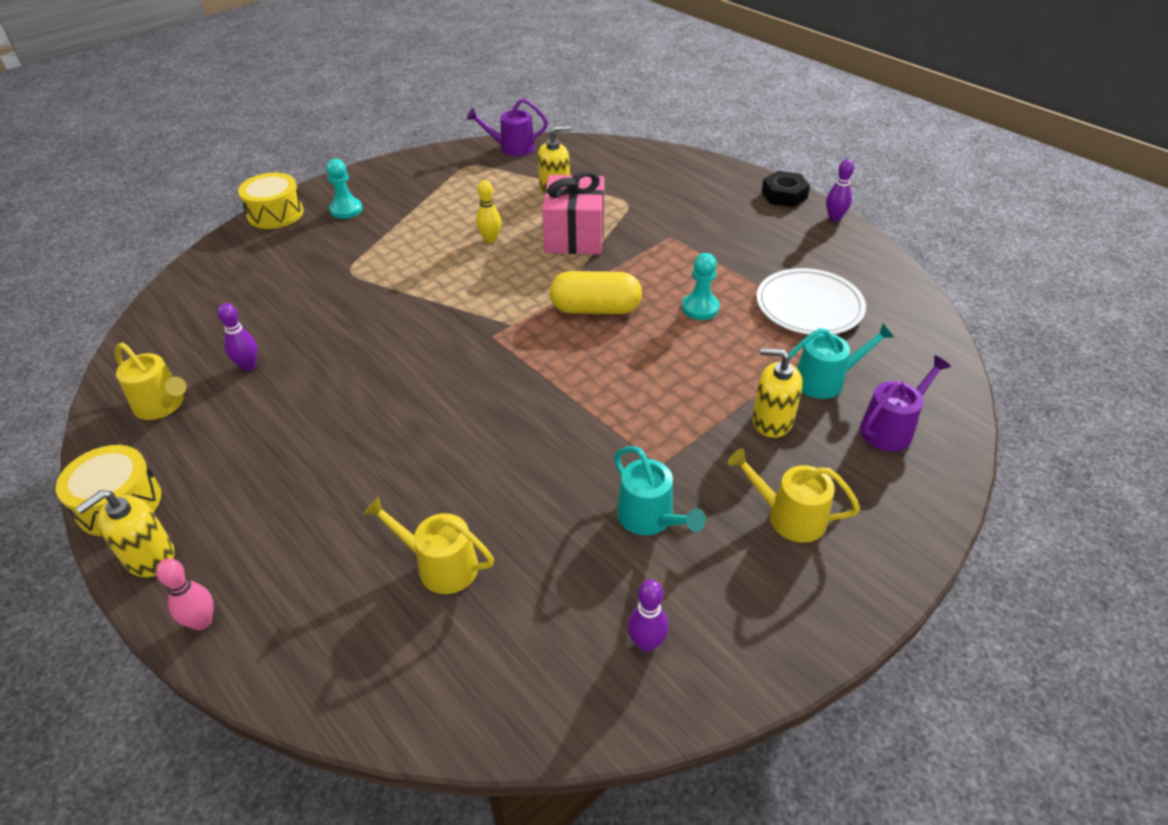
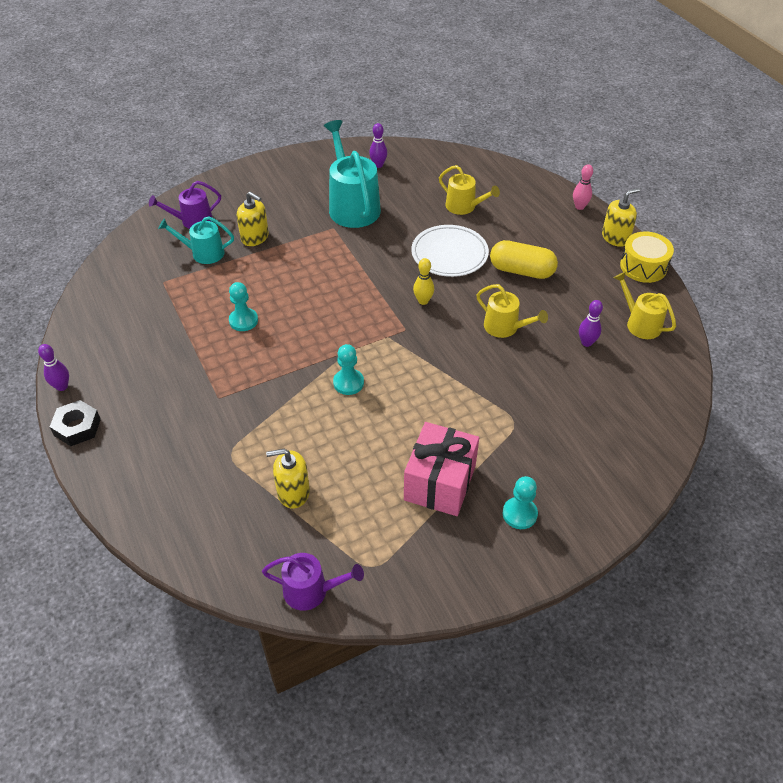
camera: 165 degrees left, 5 degrees up
(275, 213) = (596, 526): yellow drum -> none
(490, 239) = (380, 433): yellow bowling pin -> yellow bowling pin (423, 301)
(540, 272) = (348, 383): none -> turquoise pawn
(574, 236) = (302, 419): pink gift -> pink gift (440, 483)
(595, 309) = (320, 336): yellow capsule -> yellow capsule (521, 271)
(650, 518) = (352, 206): turquoise watering can -> turquoise watering can, size x1.73
(789, 516) = (282, 194): yellow watering can -> yellow watering can (505, 327)
(809, 306) = (165, 305): white plate -> white plate (449, 254)

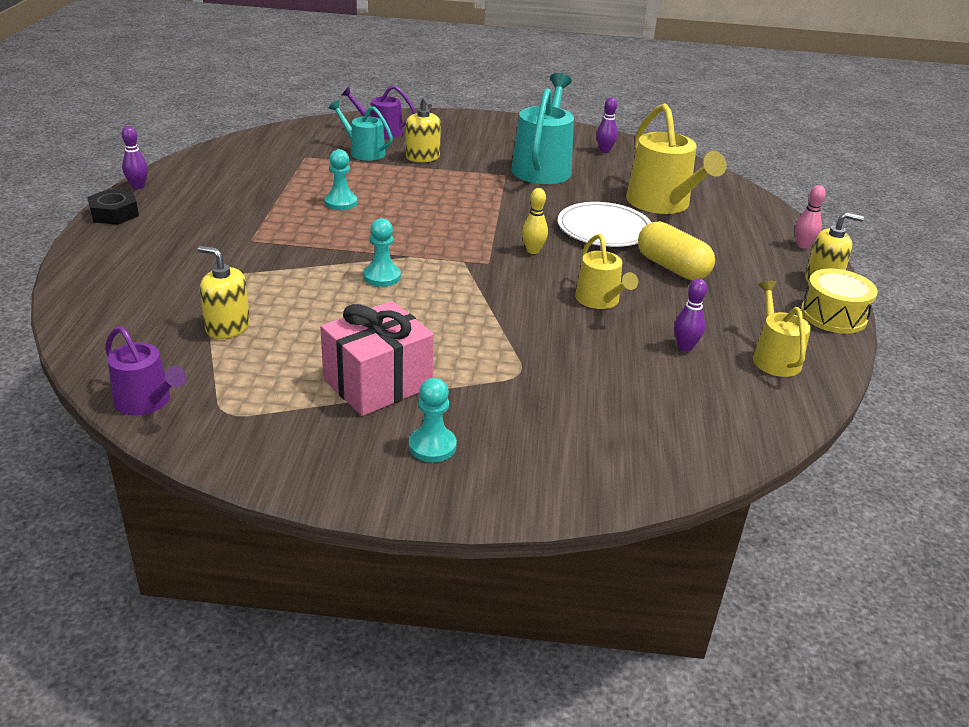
camera: 30 degrees right, 15 degrees down
(464, 207) = (662, 203): yellow watering can -> yellow watering can, size x1.73

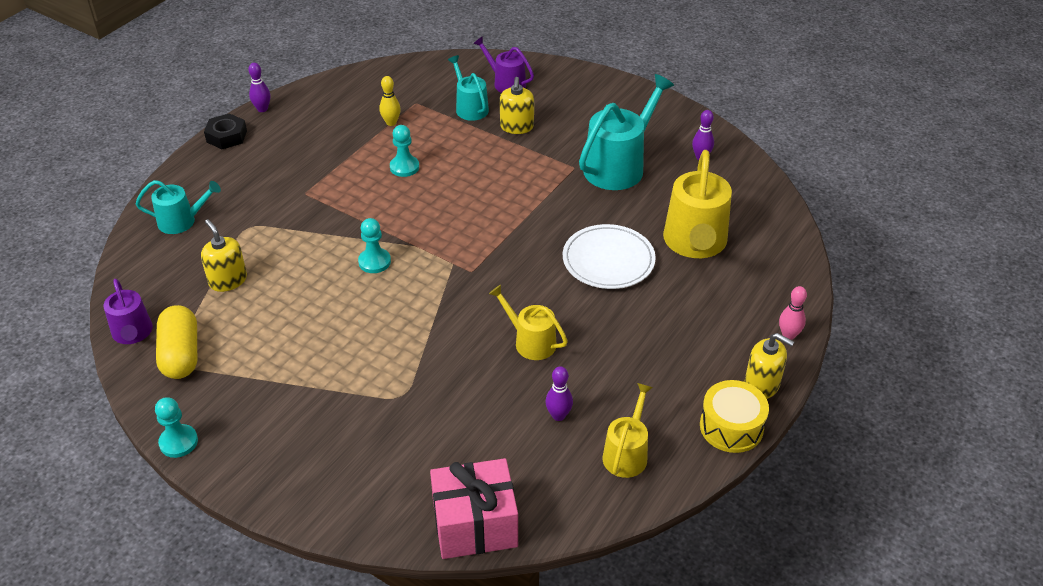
camera: 30 degrees right, 10 degrees up
(121, 290) = (181, 221): none -> turquoise watering can
(377, 383) = (291, 369): pink gift -> pink gift (475, 525)
(432, 446) = (285, 440): turquoise pawn -> turquoise pawn (178, 442)
(533, 251) = (521, 268): yellow bowling pin -> yellow bowling pin (391, 122)
(600, 300) = (531, 342): yellow watering can -> yellow watering can turned 120 degrees clockwise
(672, 267) = (630, 324): yellow capsule -> yellow capsule (181, 354)

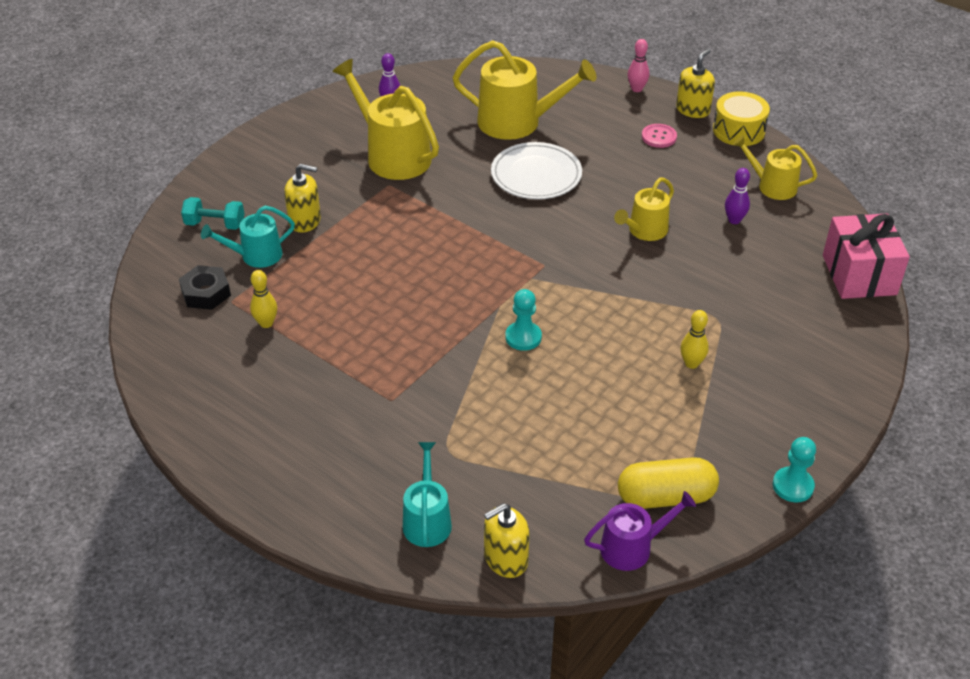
camera: 85 degrees left, 0 degrees up
(226, 136) = (250, 487): black nut -> black nut (206, 293)
(228, 280) = (544, 463): yellow soap dispenser -> yellow soap dispenser (505, 559)
(262, 109) = (195, 451): purple bowling pin -> none
(338, 374) = (691, 363): none -> yellow bowling pin
(404, 167) = (359, 312): turquoise pawn -> none
(506, 83) = (215, 224): purple watering can -> turquoise dumbbell
(618, 166) = (393, 156): turquoise watering can -> yellow watering can
(698, 354) = (659, 137): none -> pink button

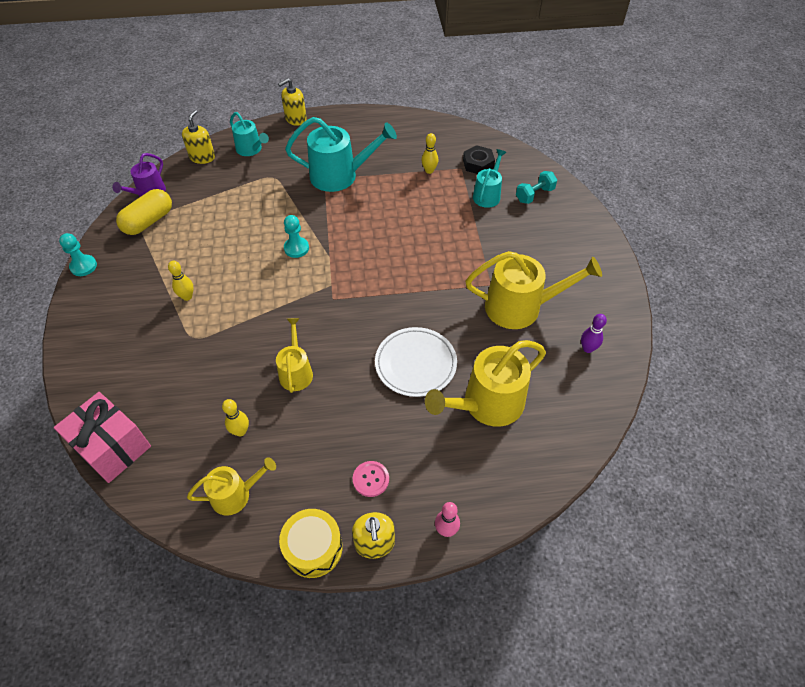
camera: 135 degrees right, 10 degrees up
(305, 221) = (496, 229): yellow soap dispenser -> yellow soap dispenser (295, 119)
(369, 391) = (339, 175): none -> turquoise watering can
(734, 220) = (240, 431): purple bowling pin -> yellow bowling pin

